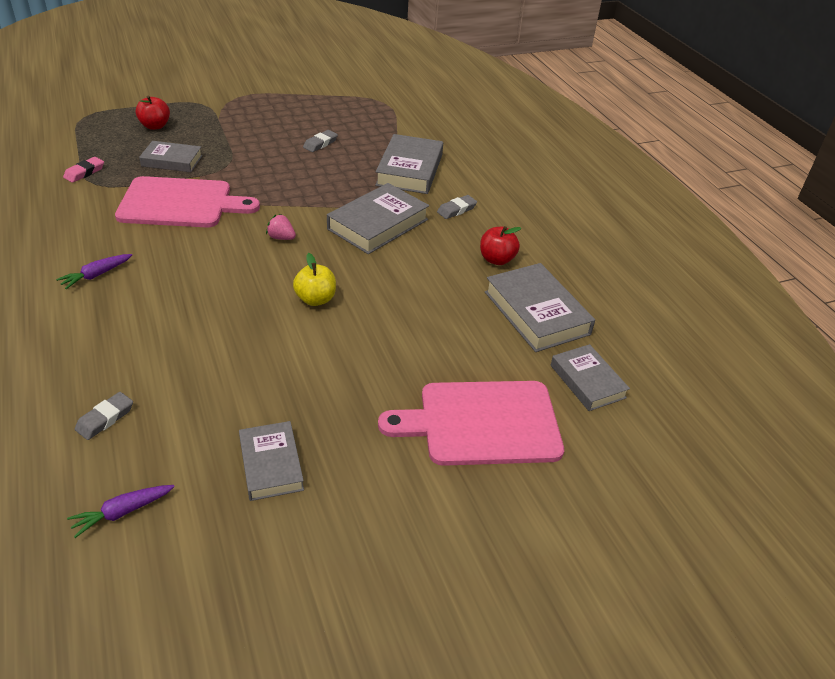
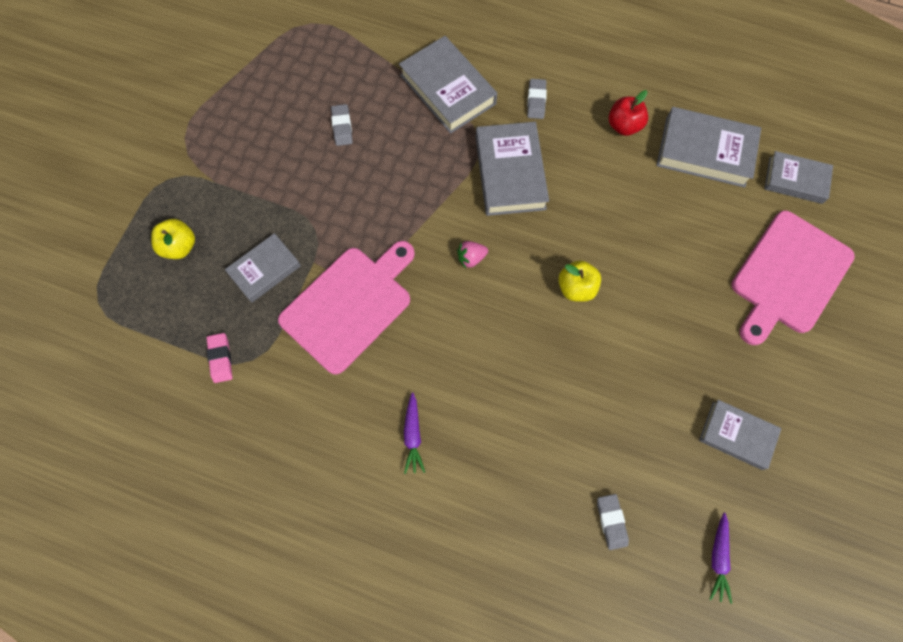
camera: 45 degrees left, 30 degrees up
(155, 126) = (180, 246): red apple -> yellow apple

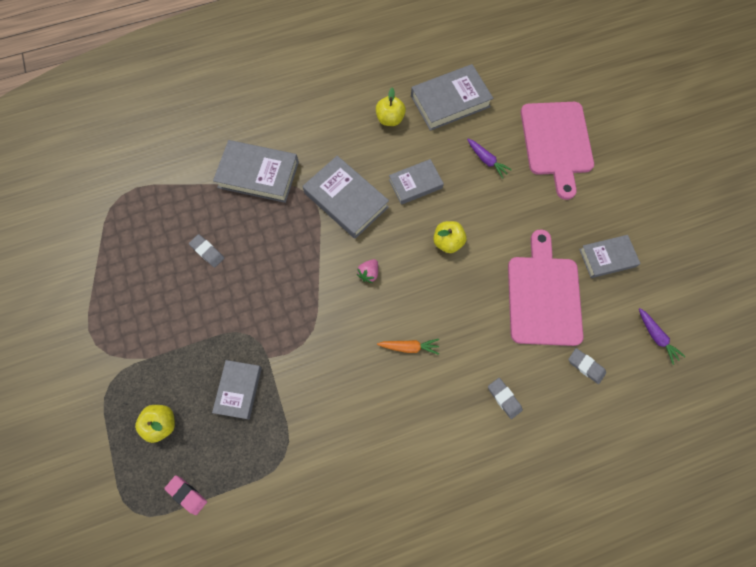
camera: 40 degrees left, 0 degrees up
(221, 358) = (261, 474): pink eraser -> pink eraser (187, 494)
(350, 305) = (317, 366): pink cutting board -> pink cutting board (543, 295)
(413, 435) = (430, 415): purple carrot -> purple carrot (486, 160)
(449, 356) = (409, 347): none -> orange carrot
(536, 101) = (322, 141): grey eraser -> grey eraser (504, 398)
(623, 126) = (390, 119): red apple -> yellow apple
(795, 180) = (513, 82): grey book -> grey book (415, 184)

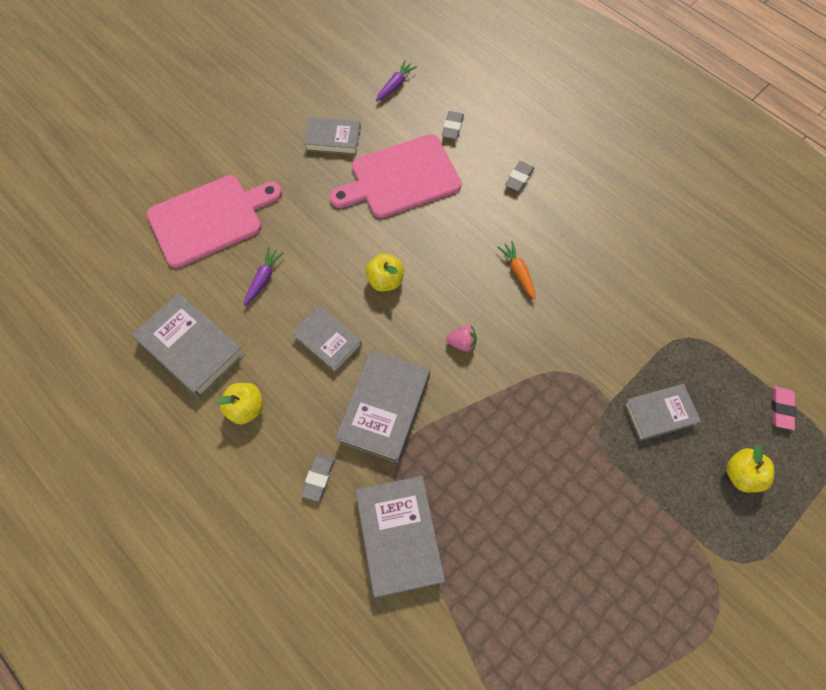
camera: 115 degrees left, 5 degrees down
(207, 252) = (534, 541): grey eraser -> grey eraser (319, 477)
(607, 258) = (333, 139): grey book -> grey book turned 45 degrees counterclockwise

